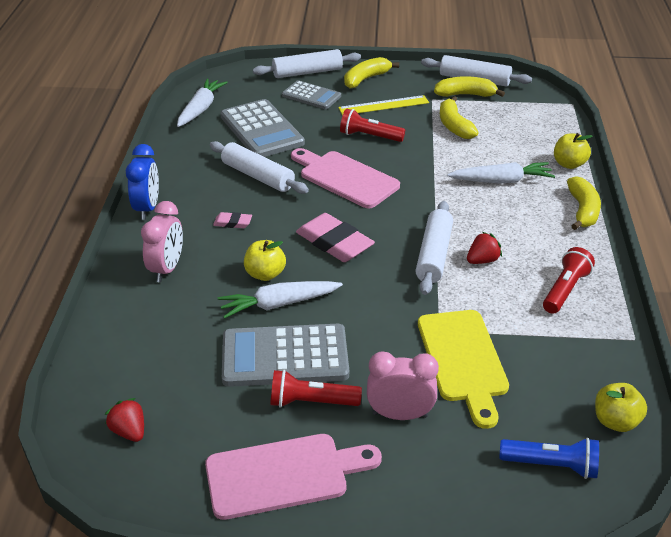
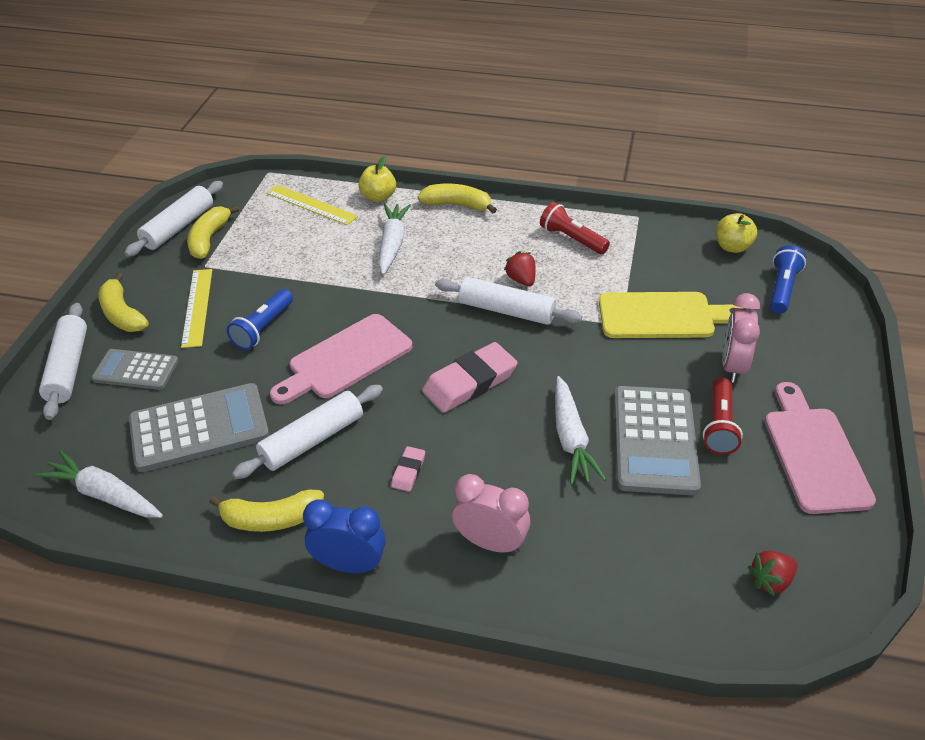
camera: 80 degrees left, 5 degrees up
(265, 274) = (516, 446): yellow apple -> none
(311, 96) = (136, 370): grey calculator -> grey calculator turned 120 degrees counterclockwise
(369, 136) = (263, 328): red flashlight -> blue flashlight
(454, 126) = (272, 258): yellow banana -> yellow banana (271, 519)
(537, 132) = (311, 205): none -> yellow ruler

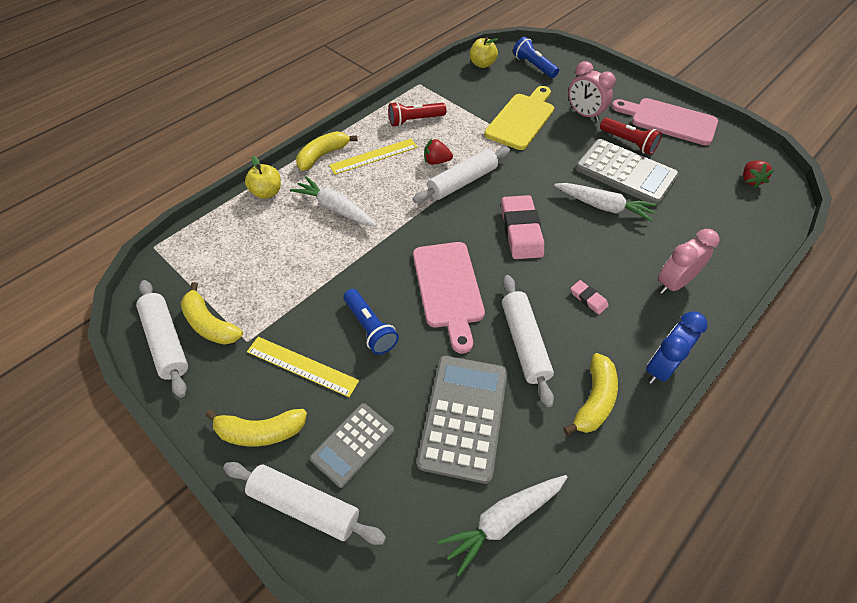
camera: 60 degrees left, 10 degrees up
(311, 205) = (234, 236): yellow ruler -> yellow ruler (374, 156)

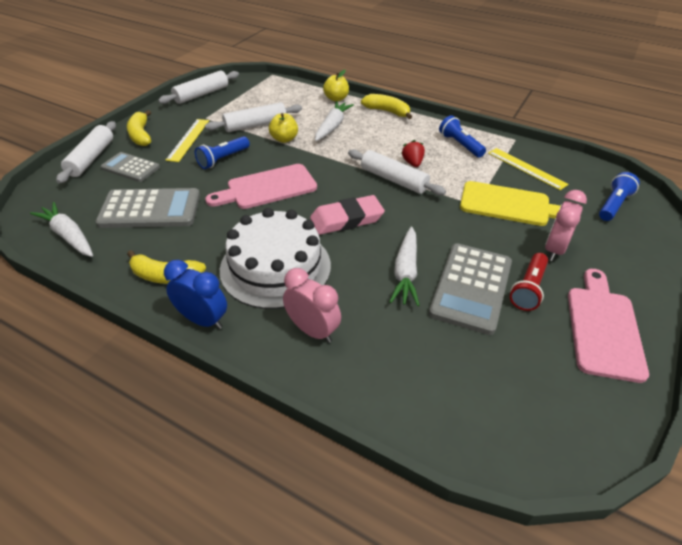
camera: 75 degrees right, 10 degrees down
(210, 324) = (216, 104): yellow banana -> none
(374, 156) = (400, 133): yellow ruler -> yellow ruler (526, 168)
(415, 120) = (460, 145): red flashlight -> blue flashlight
(482, 64) = (582, 170): yellow apple -> yellow apple (284, 139)
(524, 343) = (219, 232): white rolling pin -> white rolling pin (255, 125)
(588, 299) = (275, 267): pink eraser -> white cake
(750, 180) = (532, 418): red strawberry -> none

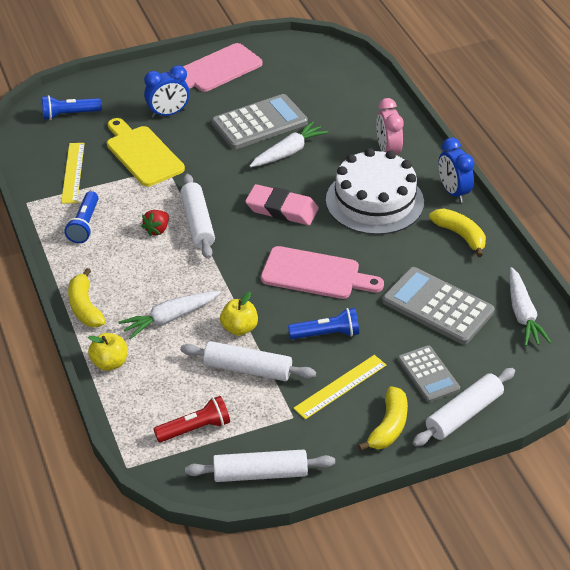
camera: 140 degrees left, 0 degrees up
(528, 289) = (225, 105): red flashlight -> red flashlight (195, 429)
(554, 249) = (168, 113): pink clock -> blue clock

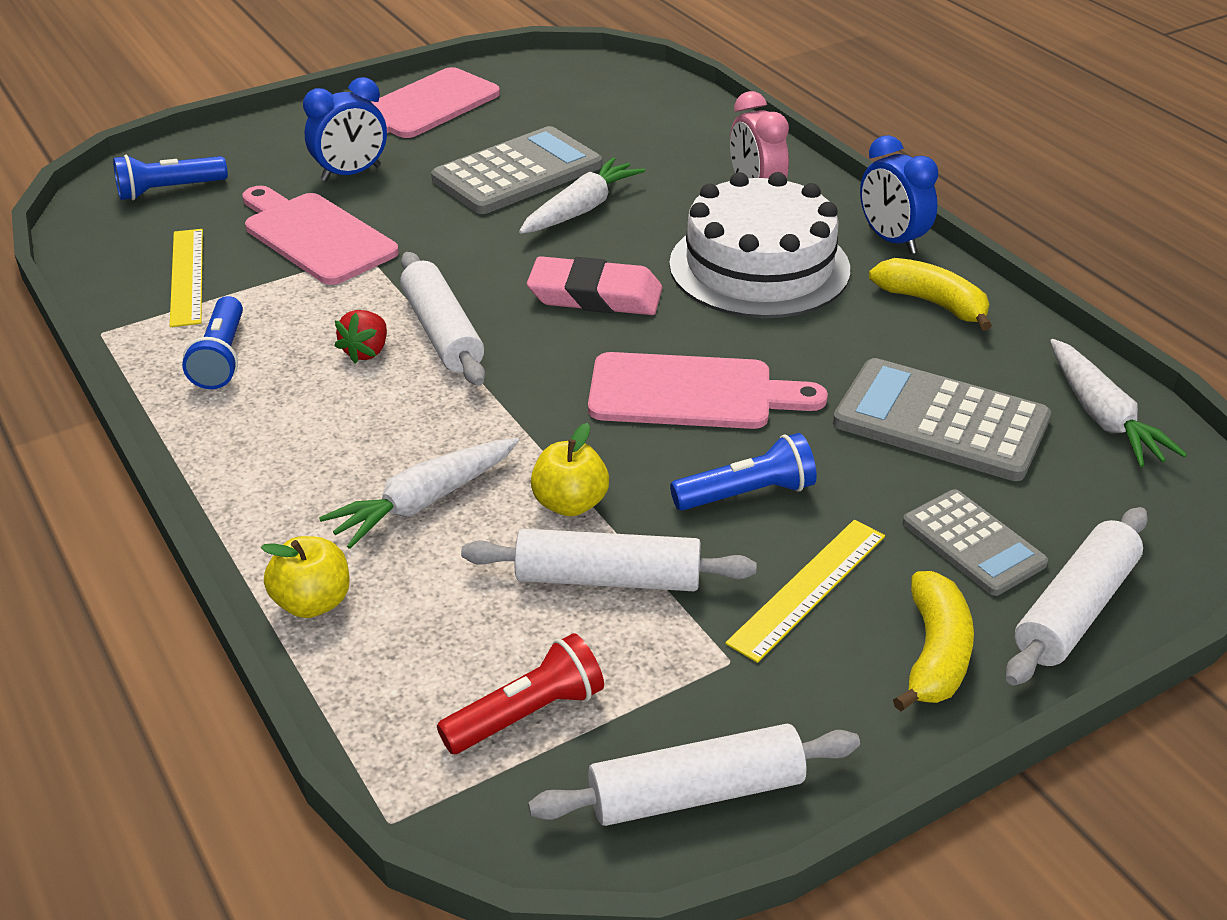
camera: 10 degrees left, 5 degrees down
(85, 307) = (243, 502): yellow banana -> none
(142, 154) = (315, 236): yellow cutting board -> pink cutting board

